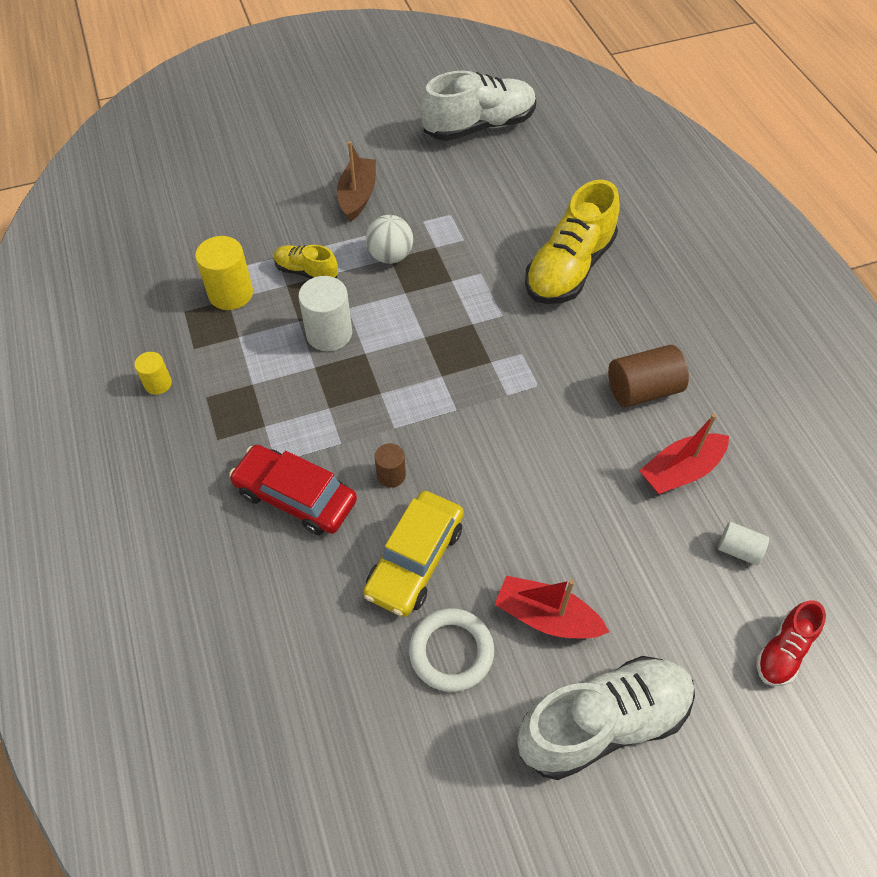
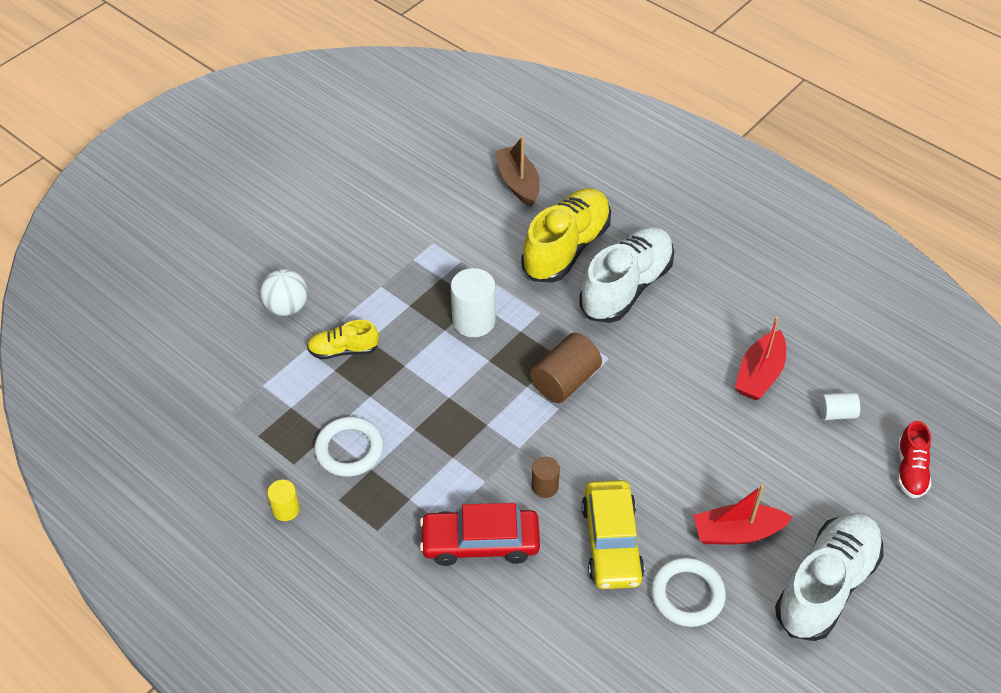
camera: 30 degrees left, 5 degrees down
(231, 293) = (289, 400): yellow cylinder -> none
(247, 358) = (349, 449): none -> white ring
(329, 334) = (405, 395): white cylinder -> white cylinder (473, 321)
(357, 196) = (337, 261): brown boat -> brown boat (518, 183)
(390, 256) = (408, 303): white ball -> white ball (287, 307)
(479, 127) = (400, 151): white shoe -> white shoe (626, 287)
(569, 268) = (566, 248): yellow shoe -> yellow shoe turned 150 degrees counterclockwise
(643, 390) = (690, 324): brown cylinder -> brown cylinder (565, 381)

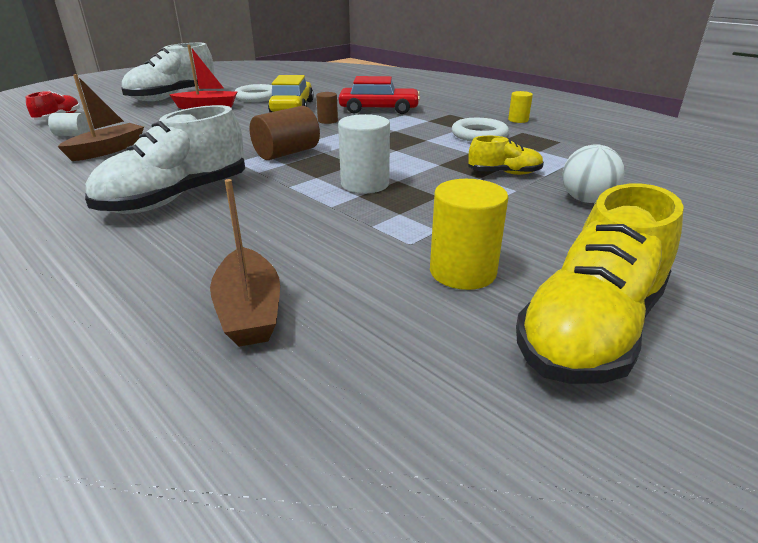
camera: 175 degrees left, 20 degrees down
(400, 218) = (462, 272): none -> yellow cylinder
(566, 248) = (223, 230): yellow shoe -> yellow shoe (591, 329)
(759, 374) = (108, 150): red boat -> brown boat

